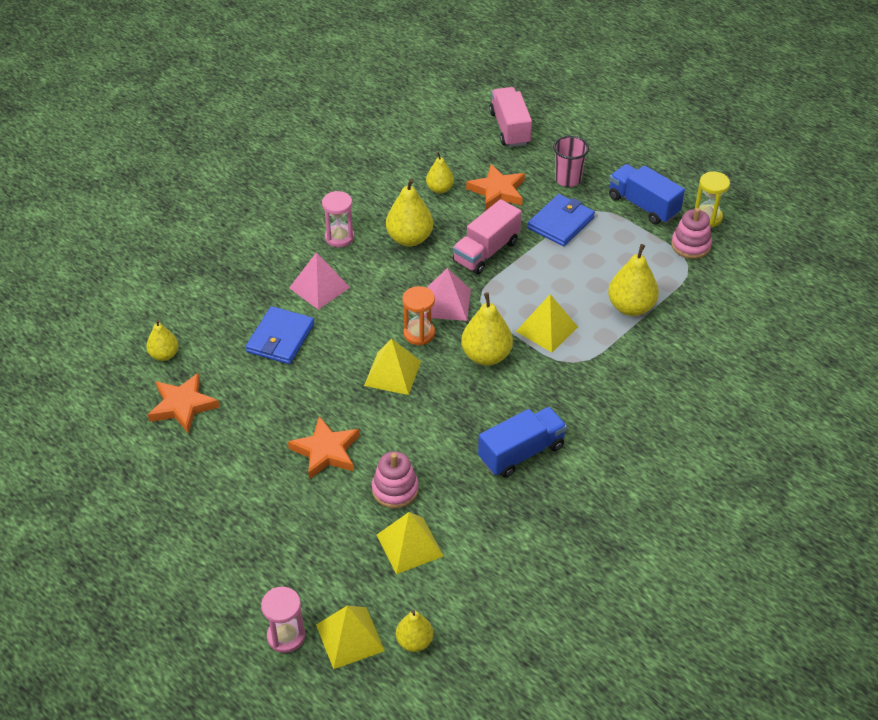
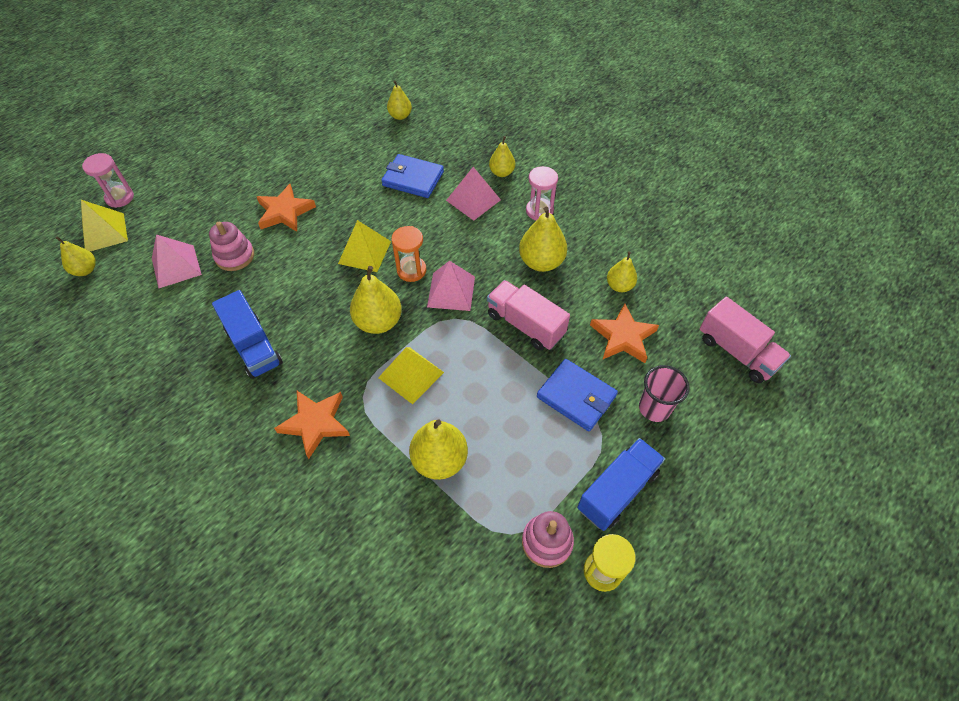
camera: 90 degrees right, 10 degrees up
(182, 406) = (346, 130): orange star -> orange star (315, 423)
(278, 265) = (501, 172): none -> yellow pear
(409, 545) = (176, 266): yellow pyramid -> pink pyramid
(510, 128) = (737, 352): pink truck -> pink truck turned 60 degrees clockwise

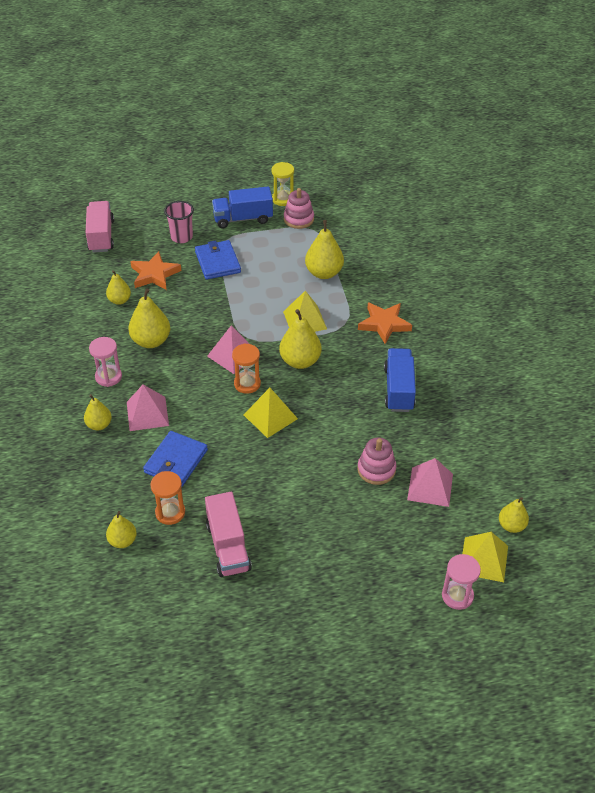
camera: 145 degrees left, 10 degrees down
(285, 212) = (309, 490): orange star -> none
(383, 146) = (170, 512): none -> orange hourglass
(413, 179) = (176, 461): blue wallet -> blue wallet turned 60 degrees clockwise
(525, 325) = (205, 310): pink truck -> pink truck (228, 546)

